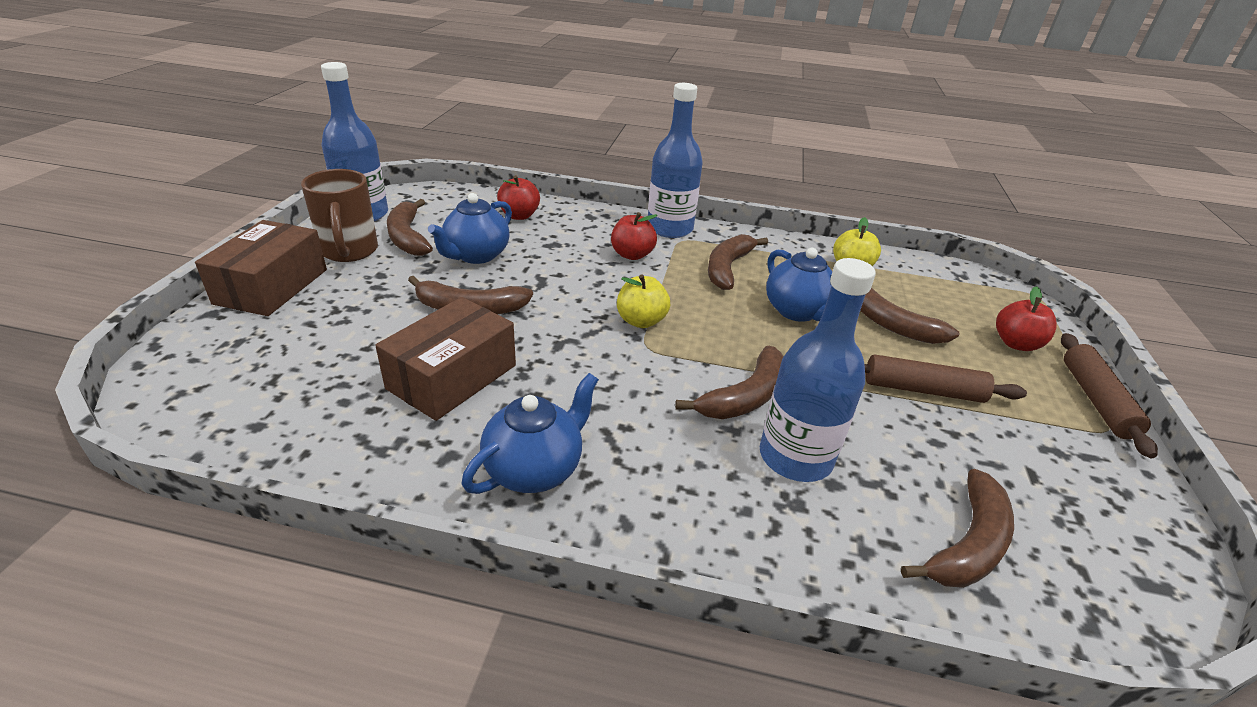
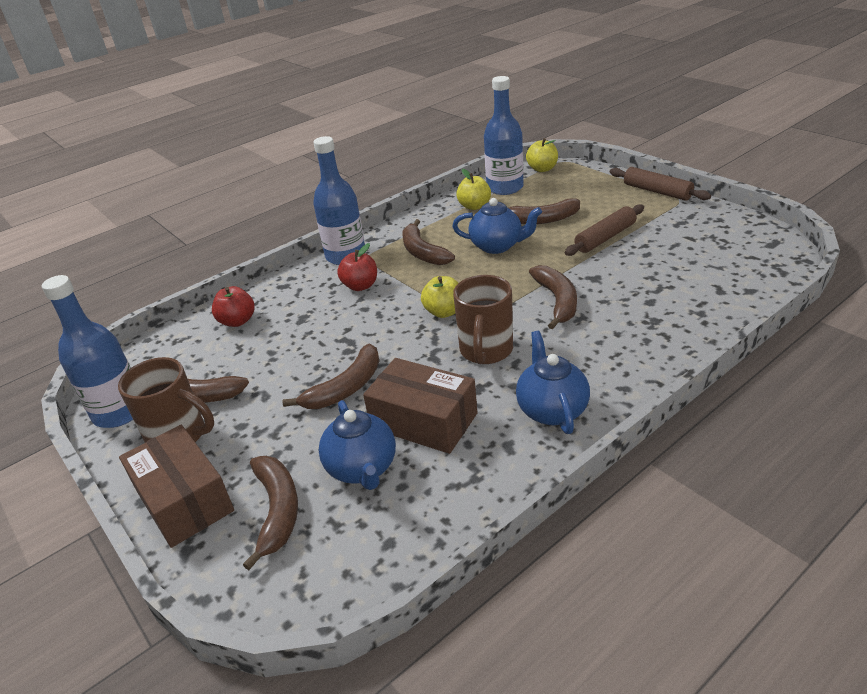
camera: 45 degrees left, 0 degrees up
(452, 377) = (424, 421): brown box -> brown box turned 45 degrees counterclockwise
(476, 255) = (272, 363): blue teapot -> blue teapot (362, 468)
(600, 376) = (486, 351): none -> brown mug
(795, 457) = (621, 305): blue bottle -> blue bottle (505, 188)
(968, 544) = (718, 280): brown banana -> brown banana (277, 511)
(994, 286) = (542, 169): none -> yellow apple
(1016, 344) = (596, 190): red apple -> none

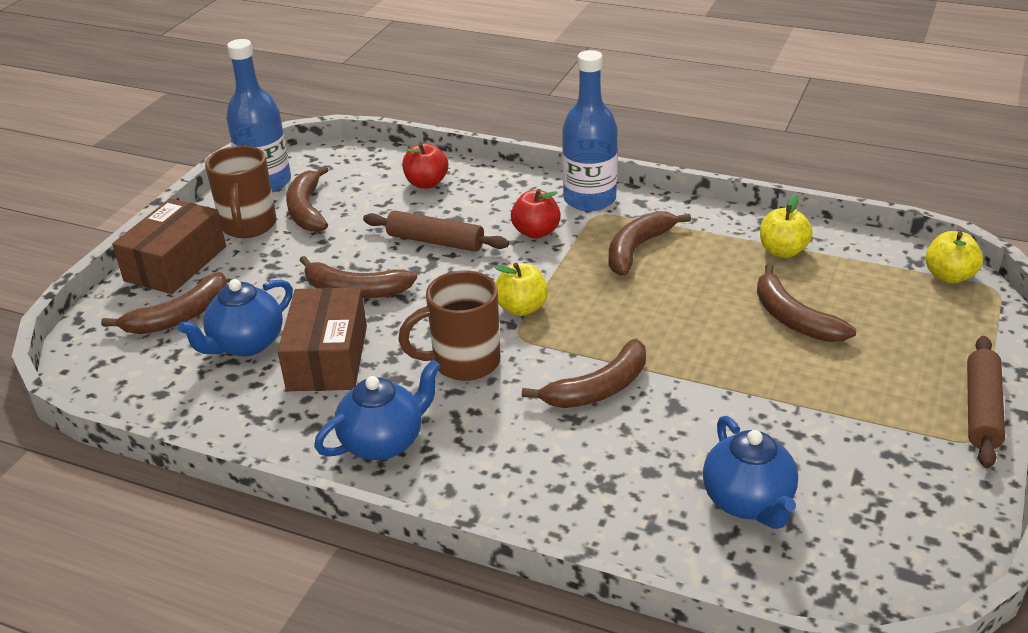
camera: 60 degrees right, 0 degrees up
(497, 246) = (694, 302): blue teapot -> blue teapot (748, 502)
(505, 188) = (858, 260): blue bottle -> none
(605, 238) = (789, 390): brown rolling pin -> brown rolling pin (435, 241)

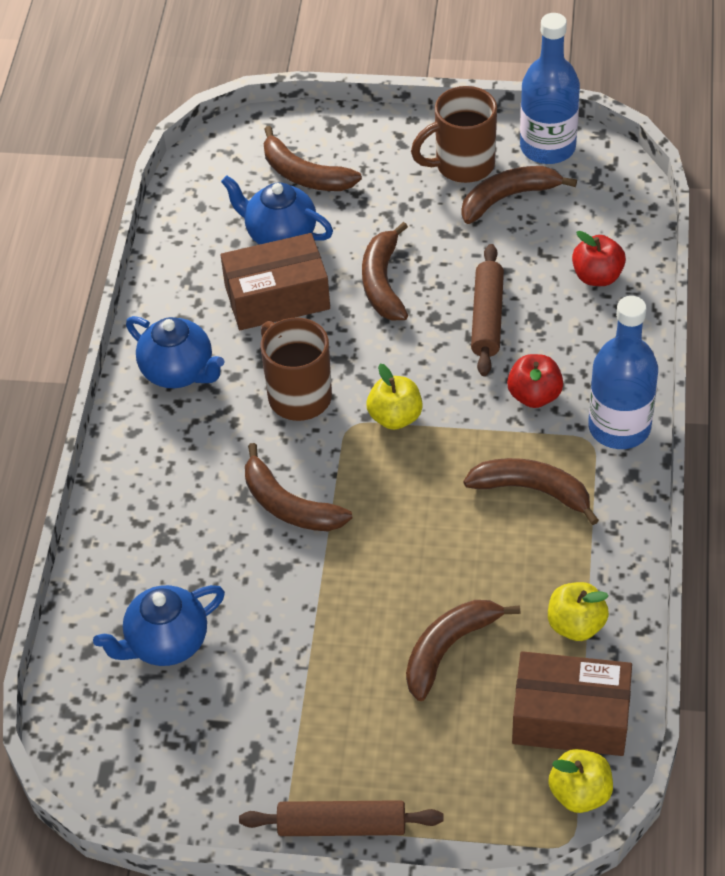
camera: 75 degrees right, 15 degrees up
(175, 263) = (382, 139): brown box -> brown box (570, 717)

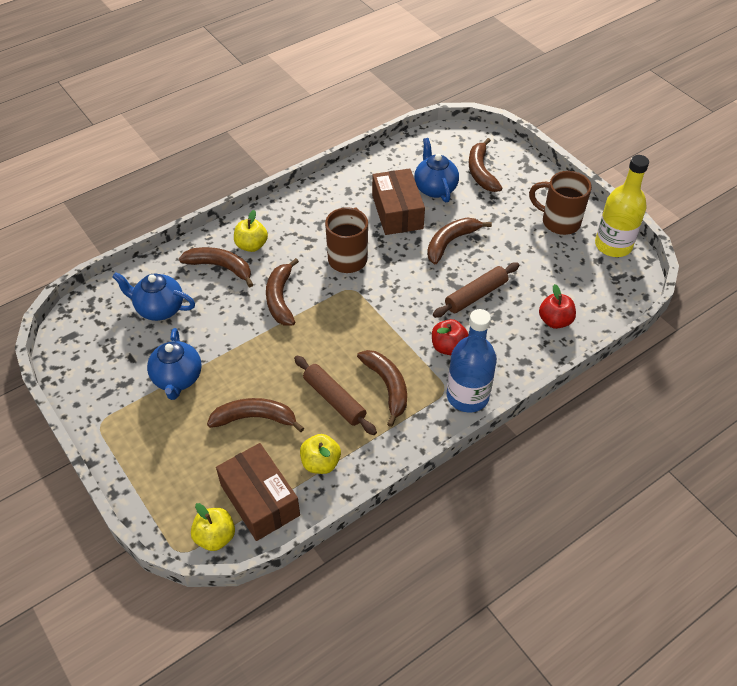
camera: 45 degrees right, 0 degrees up
(178, 372) = (316, 209): blue teapot -> blue teapot (177, 379)
(277, 297) = (397, 212): brown box -> brown box turned 45 degrees clockwise
(342, 826) = (111, 446): brown rolling pin -> brown rolling pin (334, 399)
(395, 417) = (374, 302): yellow apple -> yellow apple (251, 245)
(508, 198) = (561, 252): brown banana -> brown banana (220, 267)
(547, 147) = (613, 245): blue bottle -> yellow bottle

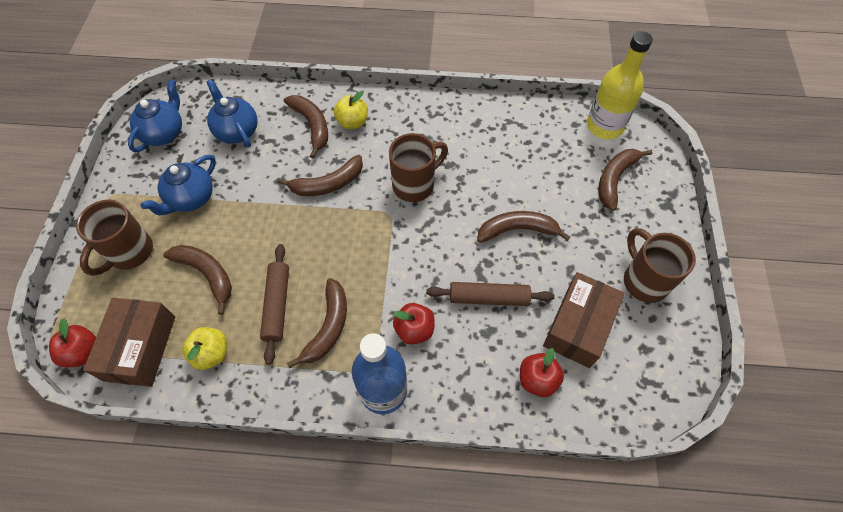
camera: 40 degrees right, 10 degrees up
(170, 448) = (129, 253): none -> brown mug
(215, 537) = (83, 352): yellow apple -> red apple
(280, 298) = (327, 184): brown banana -> brown banana turned 150 degrees counterclockwise
(397, 212) = (498, 169): brown box -> brown box (578, 326)
(435, 188) = (555, 168): blue teapot -> blue teapot (164, 133)
(613, 245) = (677, 344): yellow bottle -> yellow bottle (604, 126)

